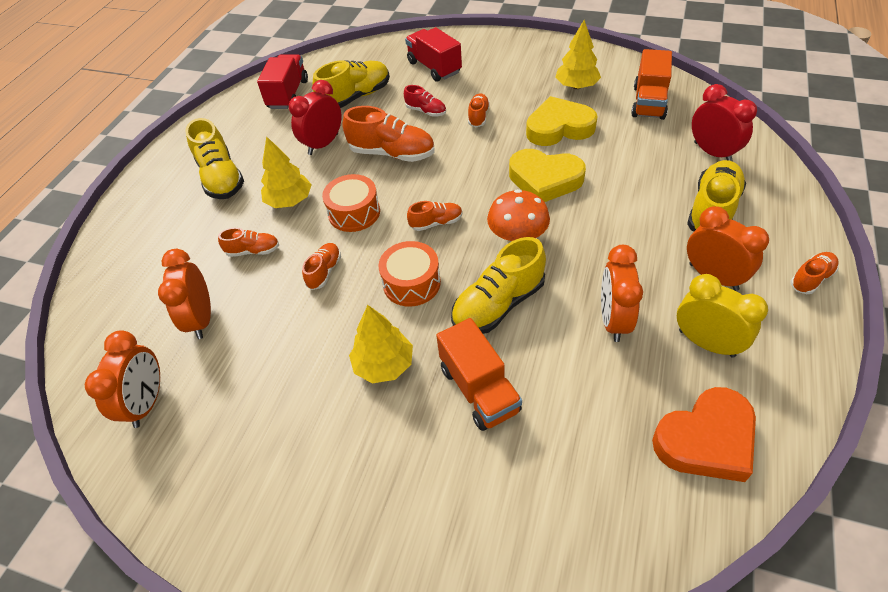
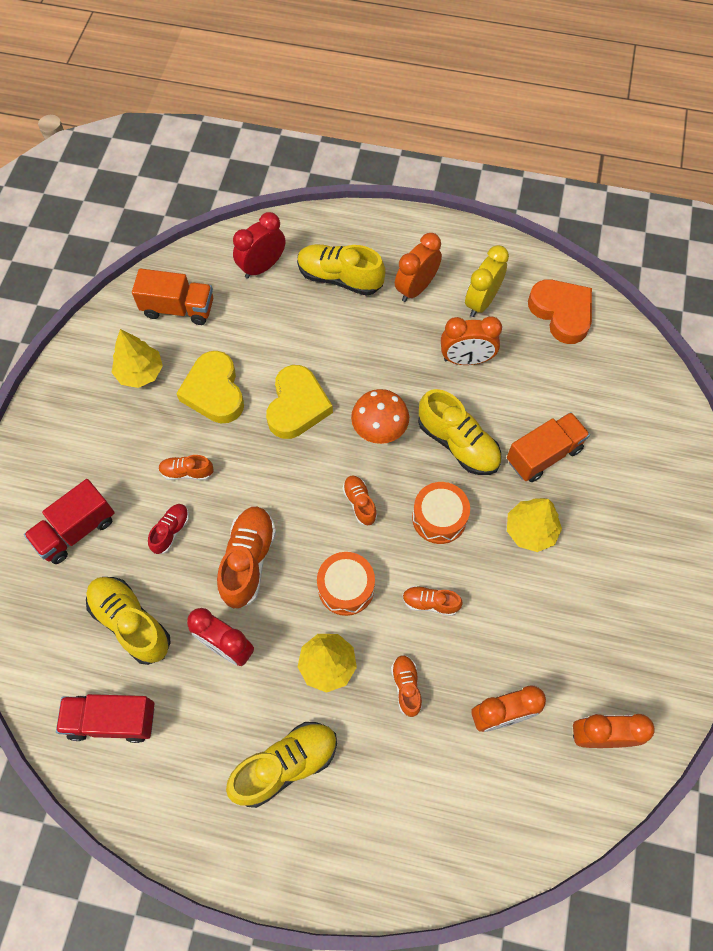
camera: 100 degrees left, 15 degrees up
(811, 279) = (414, 228): orange shoe -> none

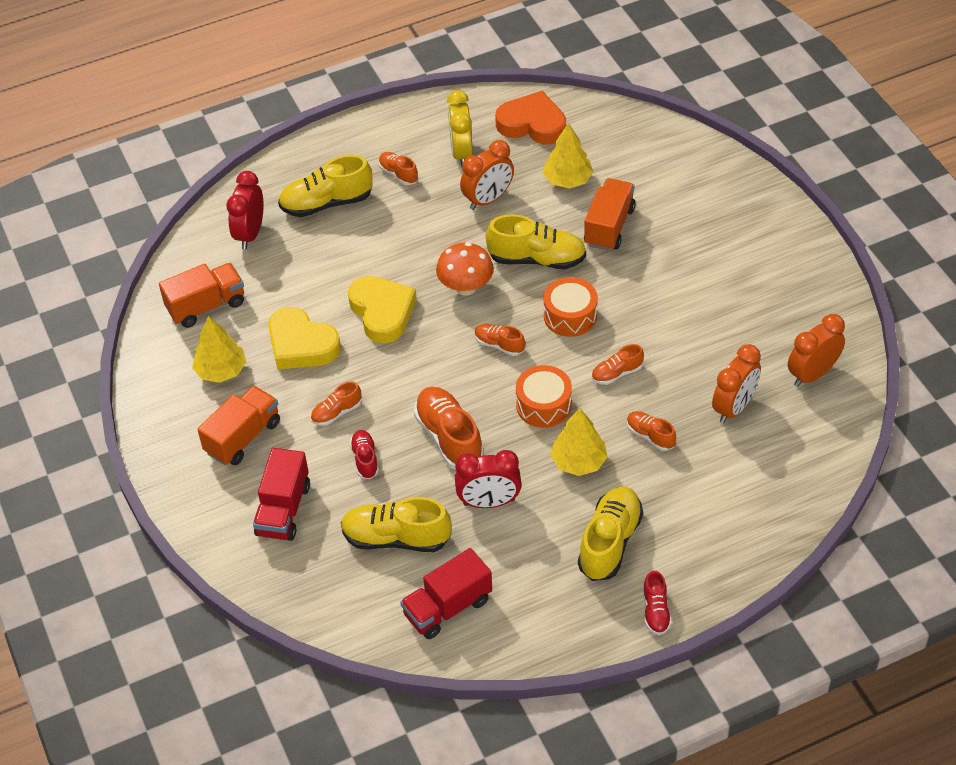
camera: 35 degrees left, 15 degrees down
(104, 443) = (243, 437): none -> orange truck
(264, 866) = (656, 611): none -> red shoe
(416, 288) = (398, 174): orange clock -> orange shoe
(530, 530) = (646, 281): yellow tree -> yellow tree (567, 180)

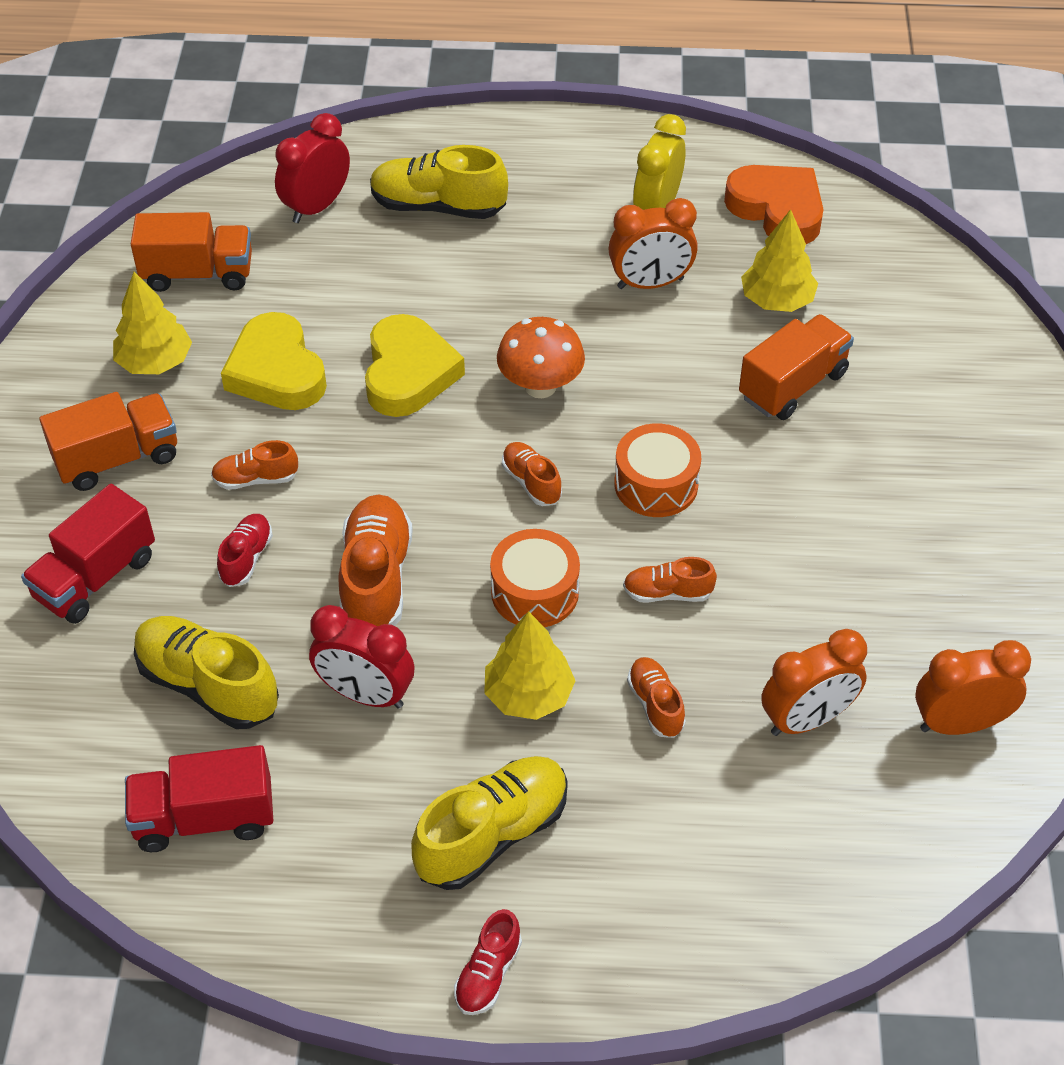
camera: 25 degrees right, 0 degrees up
(398, 174) = (555, 205): orange shoe -> none
(537, 259) = (662, 388): yellow shoe -> none

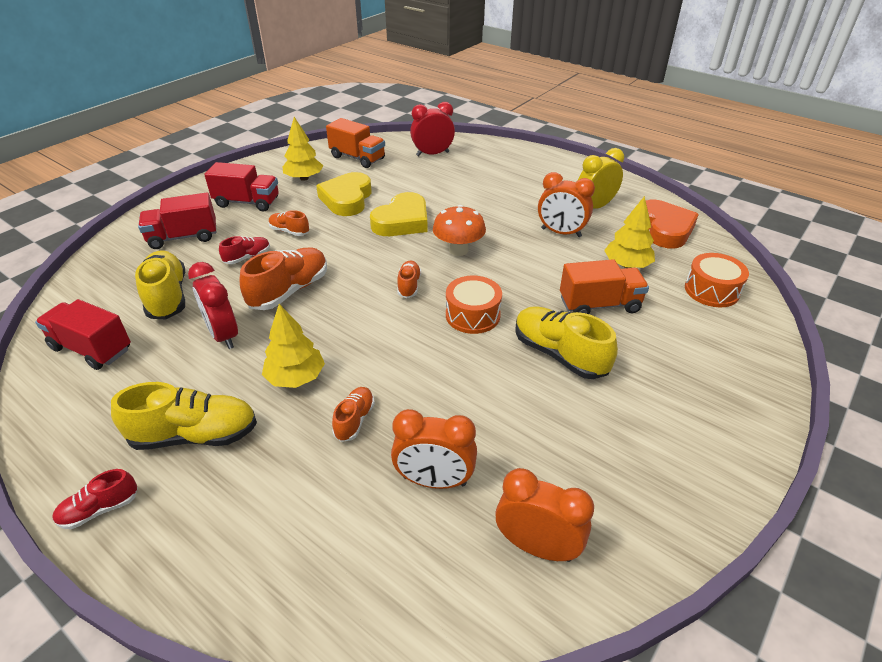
camera: 35 degrees right, 10 degrees down
(117, 458) = (247, 202): orange truck -> red truck
(438, 207) = (486, 171): yellow shoe -> yellow shoe (559, 354)
(535, 592) = (355, 332): orange drum -> orange drum (711, 290)
(667, 593) = (423, 368): orange shoe -> none

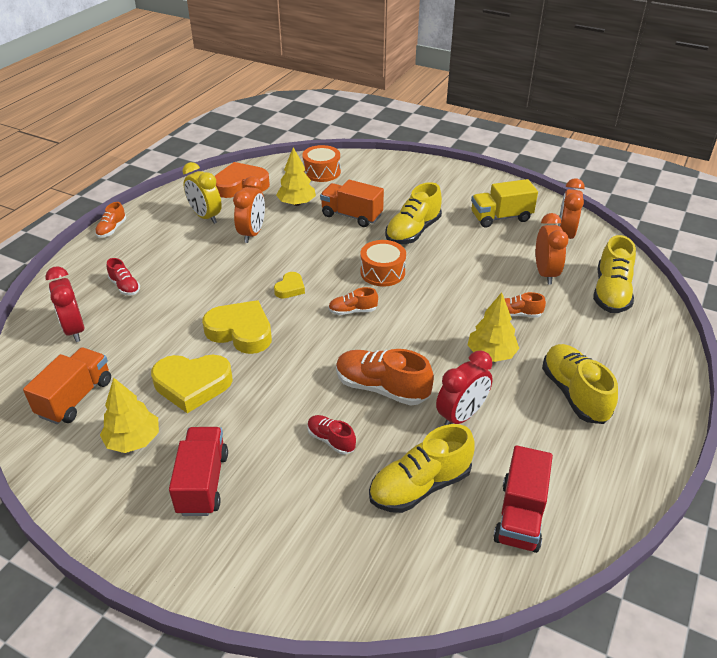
camera: 100 degrees left, 0 degrees up
(100, 509) = (660, 421): red shoe -> red shoe (125, 287)
(183, 237) = (298, 522): red truck -> none
(289, 231) = (271, 418): orange shoe -> orange shoe (112, 229)
(362, 559) = (611, 293): none -> yellow shoe
(458, 250) = (290, 288): orange mushroom -> yellow heart
(598, 465) = (501, 217): none -> yellow truck
(599, 305) = (351, 216): orange truck -> orange truck turned 45 degrees counterclockwise

